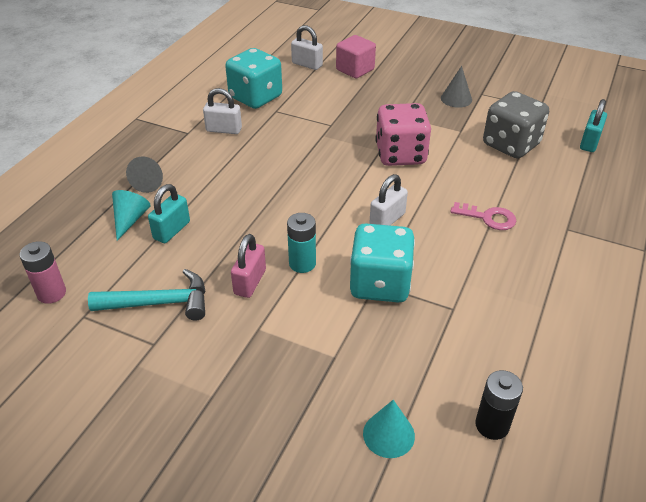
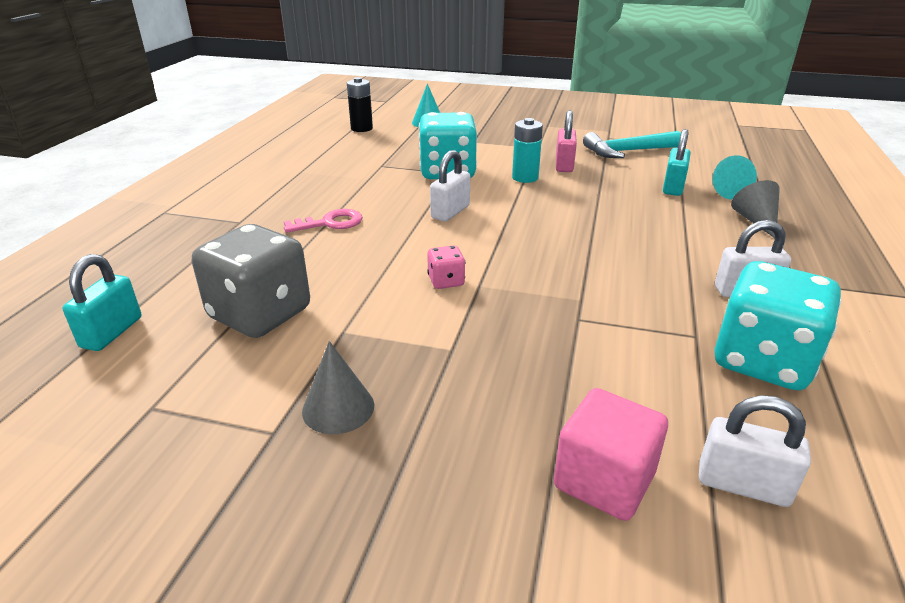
camera: 170 degrees right, 10 degrees down
(51, 293) = (719, 149): pink battery -> none
(400, 155) = (446, 281): pink dice -> pink dice, size x0.44
(488, 218) = (330, 223): pink key -> pink key turned 150 degrees clockwise

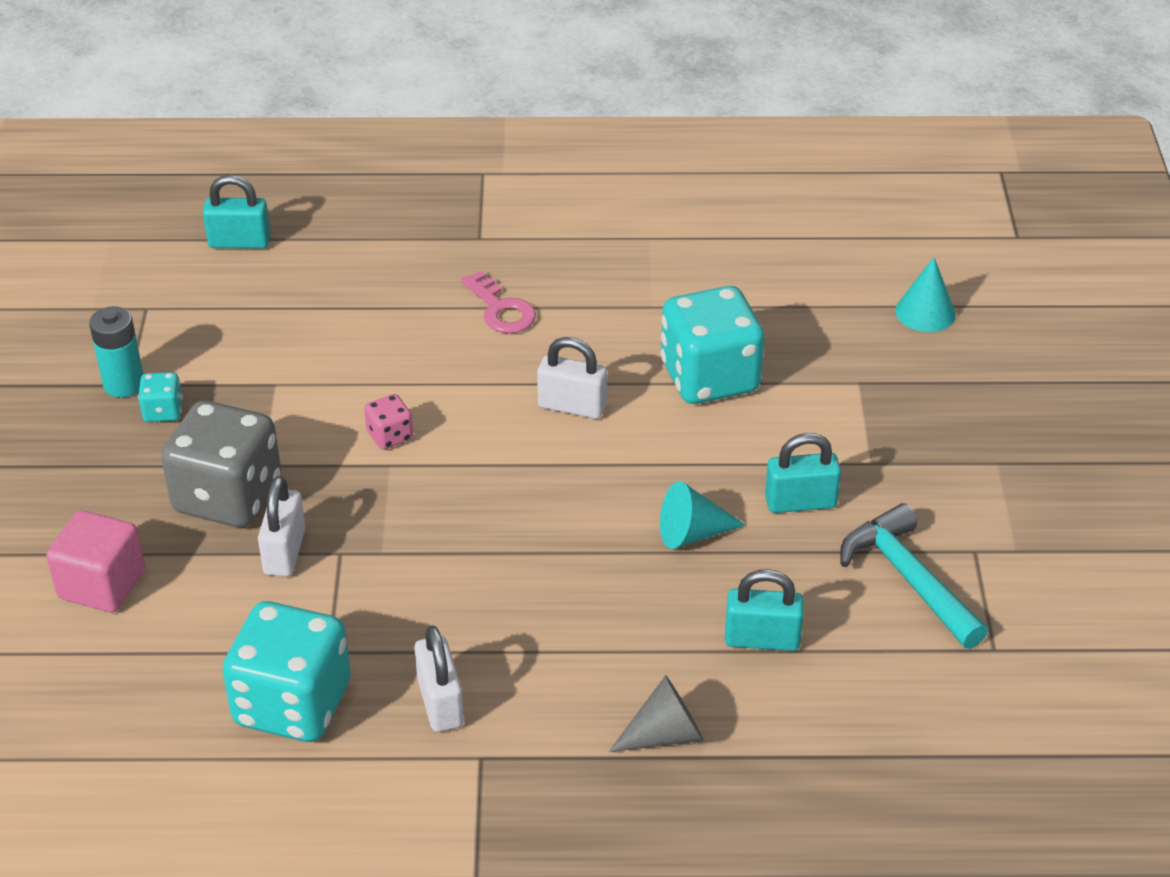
camera: 75 degrees right, 10 degrees up
(260, 314) = (290, 320): grey dice -> grey dice (228, 497)
(338, 408) = (163, 411): grey cone -> turquoise dice
(361, 128) = (852, 246): black battery -> none
(525, 178) = (726, 463): turquoise battery -> turquoise battery (124, 384)
(564, 165) = (800, 502): pink padlock -> turquoise padlock
(725, 191) = (775, 706): turquoise cone -> turquoise cone (692, 533)
(743, 485) = (108, 672): white padlock -> white padlock (284, 552)

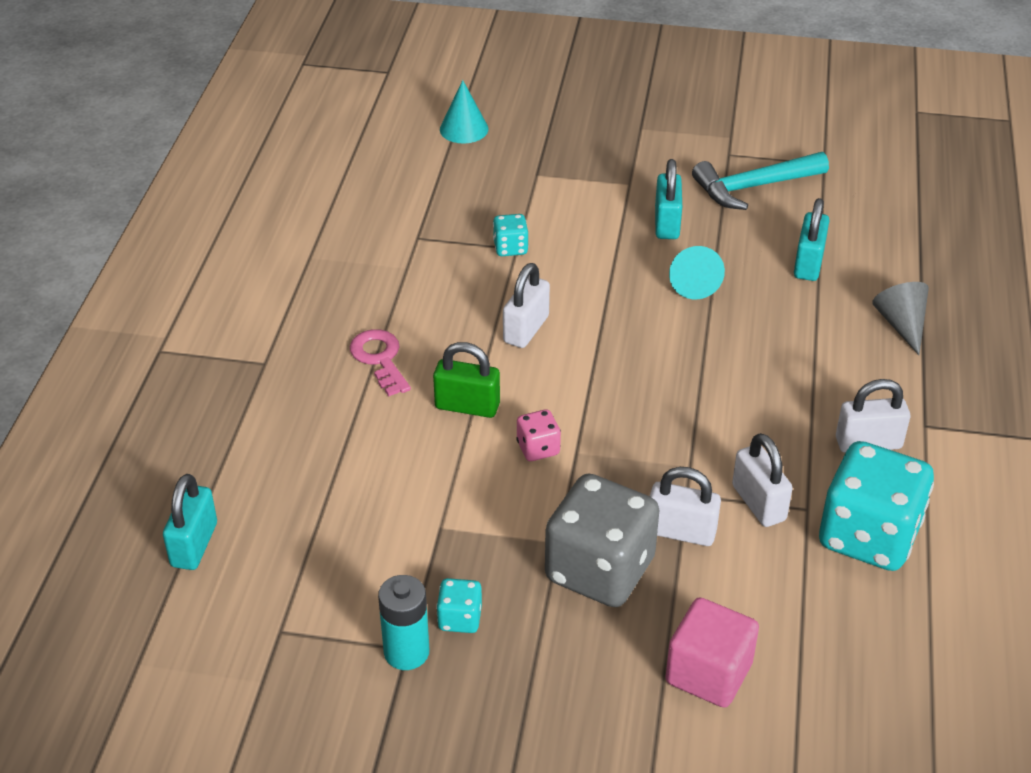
camera: 80 degrees left, 0 degrees up
(332, 610) = (758, 503): none -> white padlock
(443, 379) = (467, 406): none -> green padlock
(501, 310) = (379, 359): pink key -> pink key turned 90 degrees counterclockwise
(709, 377) = (510, 248): turquoise dice -> turquoise dice, size x0.44

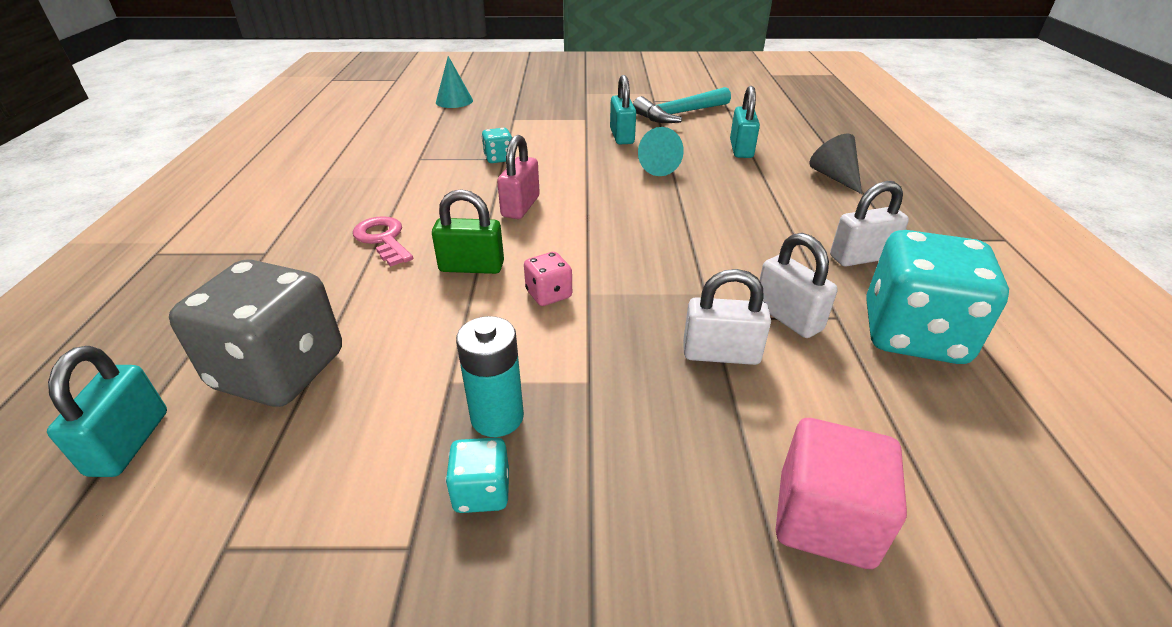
camera: 10 degrees left, 5 degrees down
(406, 652) = (409, 553): turquoise battery -> turquoise battery (497, 417)
(526, 329) = (520, 206): white padlock -> pink padlock
(599, 570) = (645, 406): grey dice -> grey dice (280, 371)

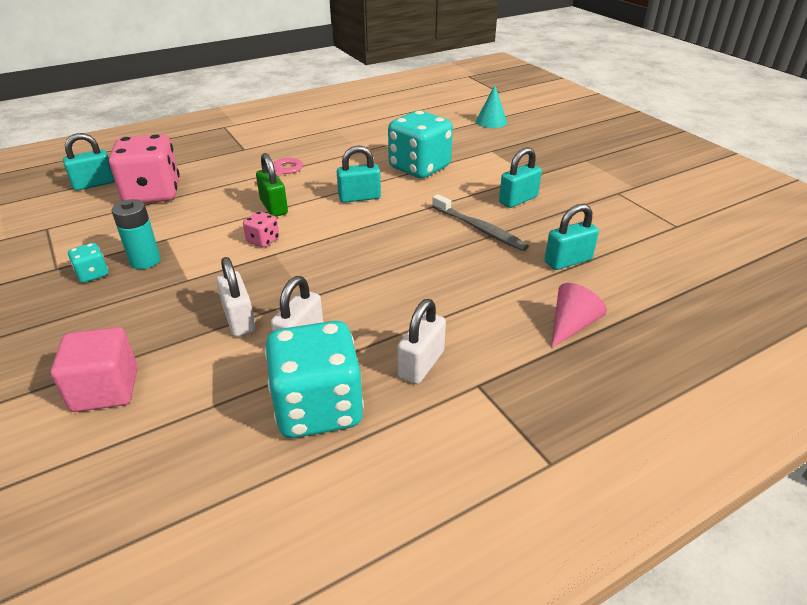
camera: 60 degrees right, 0 degrees up
(280, 371) = (152, 193): grey dice -> pink dice
(499, 158) = (419, 167): turquoise dice -> turquoise dice, size x2.26
(520, 206) = (359, 197): pink padlock -> turquoise padlock
(655, 166) = (480, 229): turquoise cone -> grey toothbrush
(679, 114) = (603, 212): turquoise hammer -> none
(835, 177) = (571, 325): grey cone -> pink cone
(861, 257) = (421, 364): white padlock -> white padlock turned 75 degrees clockwise

